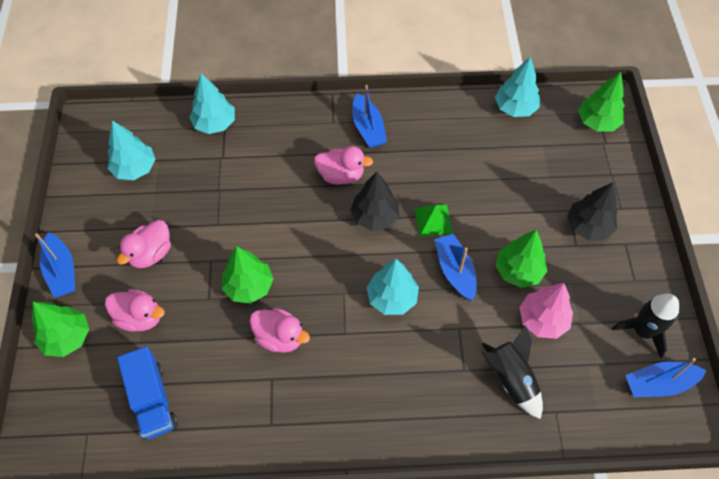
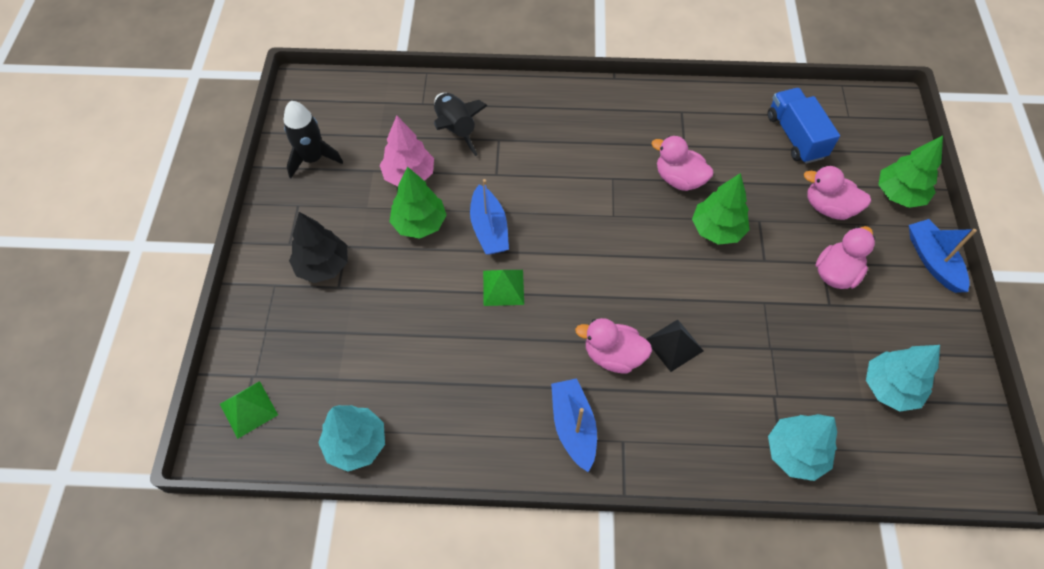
camera: 175 degrees left, 0 degrees up
(294, 186) = (674, 345): none -> black pyramid
(375, 217) = (573, 297): black tree -> none
(392, 298) = (561, 207): turquoise tree -> none
(597, 122) = (248, 409): green tree -> green pyramid
(659, 383) = (319, 117): blue boat -> none

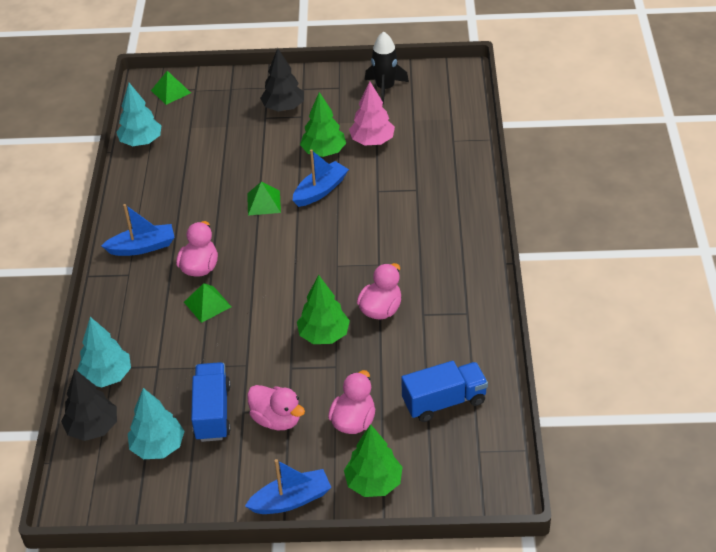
camera: 90 degrees right, 15 degrees down
(455, 129) = (425, 163): black rocket -> none
(489, 228) = (320, 191): blue boat -> blue boat turned 150 degrees clockwise
(674, 345) = (207, 304): black pyramid -> green pyramid
(835, 334) = (212, 412): none -> blue truck
(875, 462) = (93, 428): none -> black tree

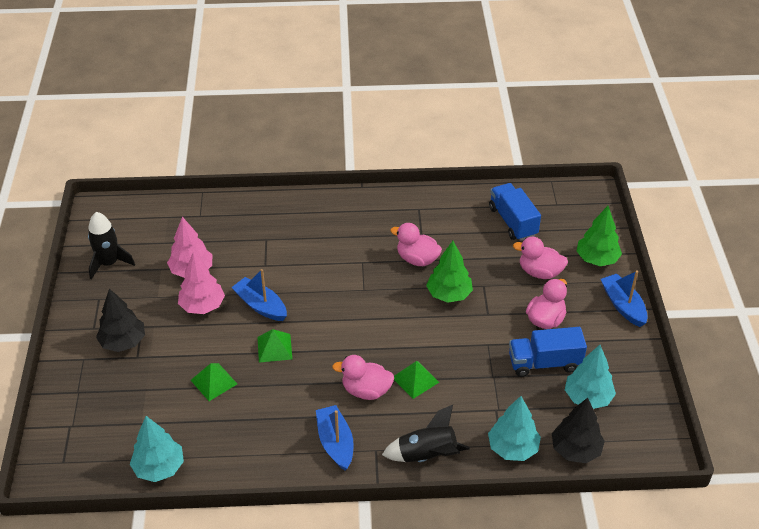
camera: 95 degrees left, 0 degrees up
(113, 310) = (427, 456): none -> black rocket
(171, 91) = (68, 450): green pyramid -> green pyramid (214, 382)
(324, 152) = (202, 306): green tree -> pink tree

